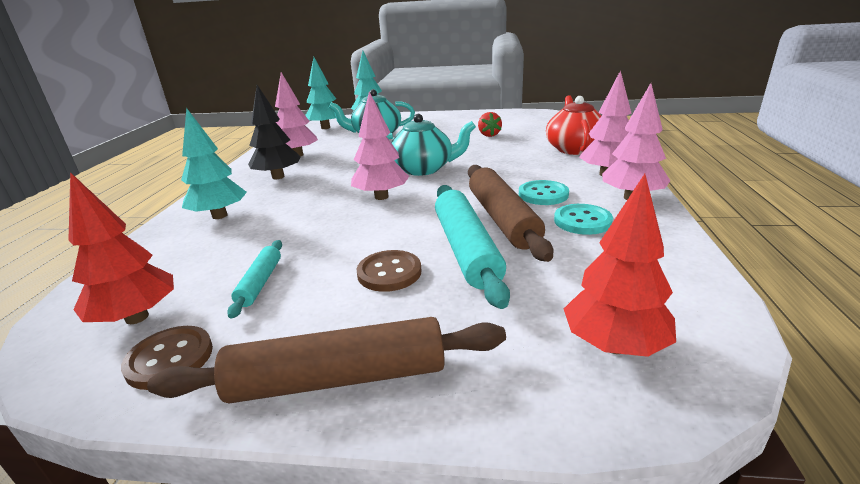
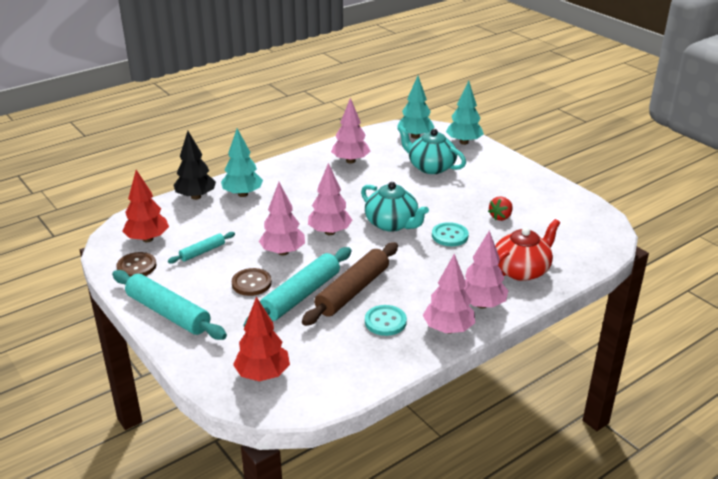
camera: 45 degrees right, 5 degrees up
(278, 177) = (310, 177): black tree -> black tree (196, 197)
(338, 378) = (168, 313): brown rolling pin -> turquoise rolling pin
(366, 231) = (283, 252): none -> pink tree
(543, 194) = (409, 291): turquoise button -> turquoise button (450, 236)

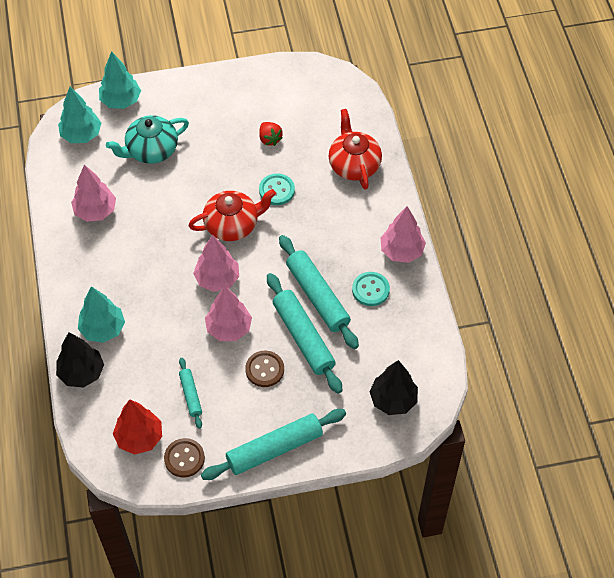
camera: 65 degrees left, 25 degrees up
(263, 375) = (393, 400): red tree -> black tree
(352, 291) = (317, 296): brown rolling pin -> turquoise rolling pin
(392, 224) = (232, 225): turquoise teapot -> red teapot
(481, 304) = (383, 214): pink tree -> none

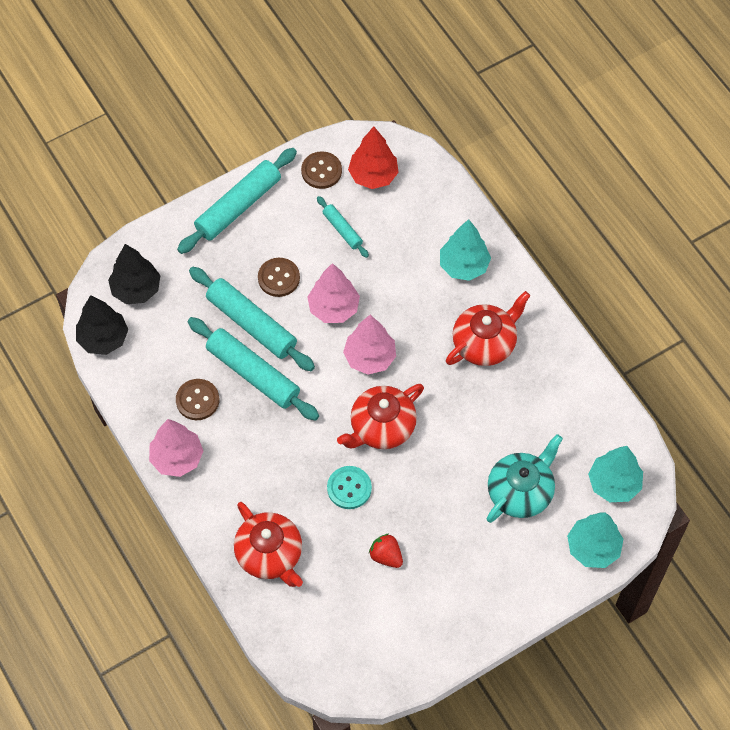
camera: 160 degrees right, 5 degrees up
(81, 373) = (461, 216): black tree -> black tree (103, 339)
(95, 211) = (543, 392): pink tree -> none
(119, 261) = (485, 343): none -> red teapot
(370, 290) = (197, 400): turquoise button -> brown button

